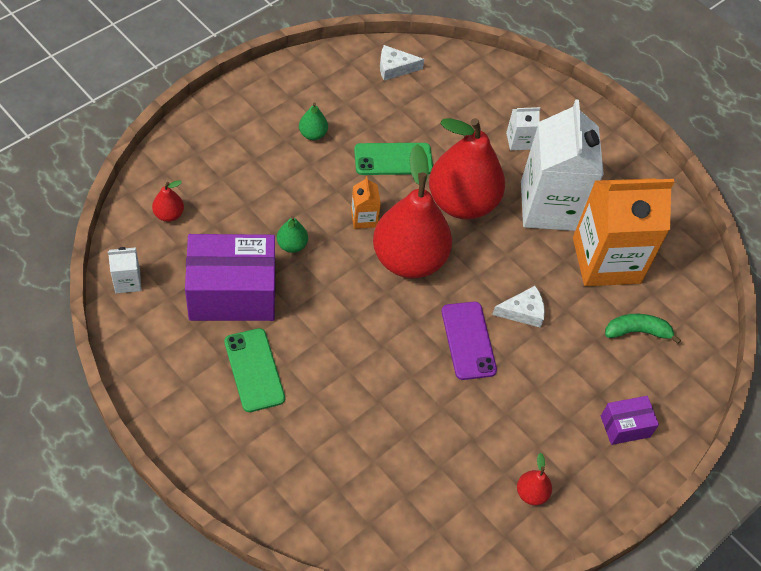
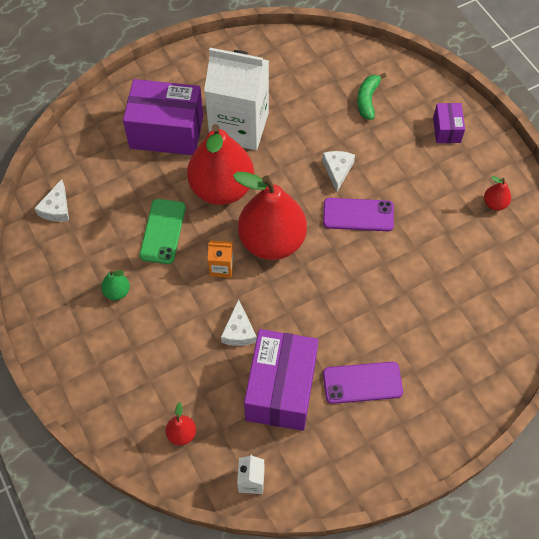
camera: 70 degrees left, 5 degrees up
(254, 370) = (362, 383): green phone -> purple phone
(292, 245) = (239, 331): green pear -> white cheese
(519, 141) = (166, 131): white carton -> purple box
(606, 260) = (299, 102): orange carton -> none

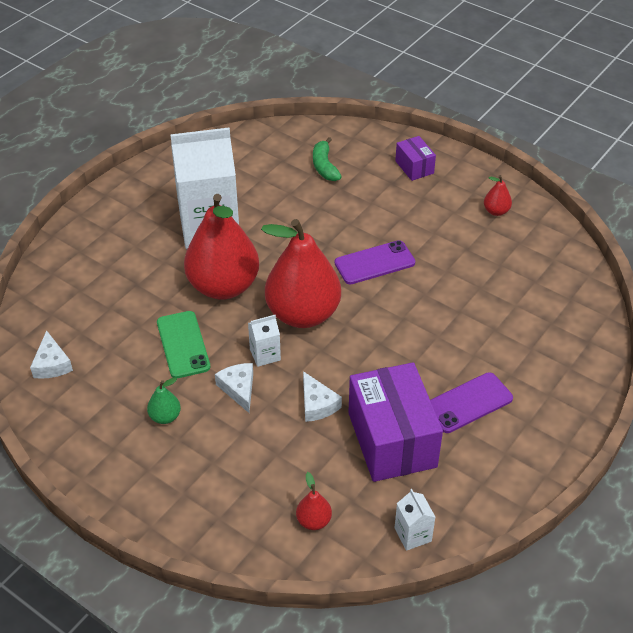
camera: 25 degrees left, 15 degrees down
(166, 131) = (135, 256): purple box -> none
(221, 267) = (265, 354): orange carton -> white carton
(337, 170) = (331, 233): white cheese -> white cheese (239, 389)

